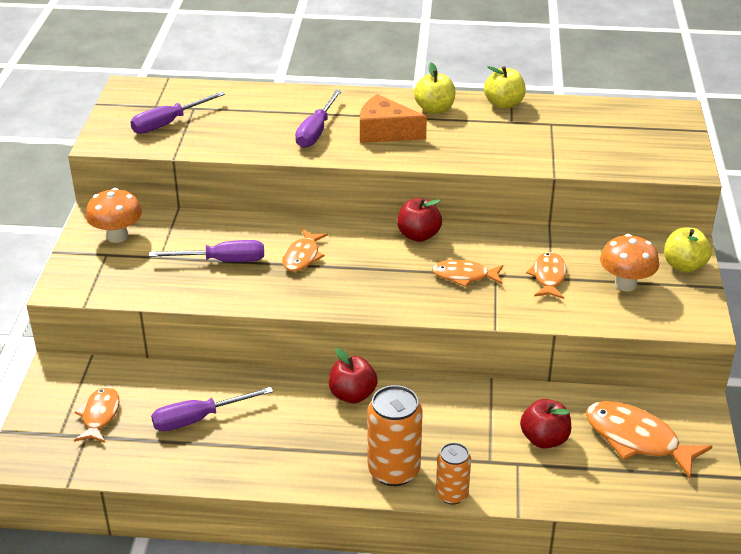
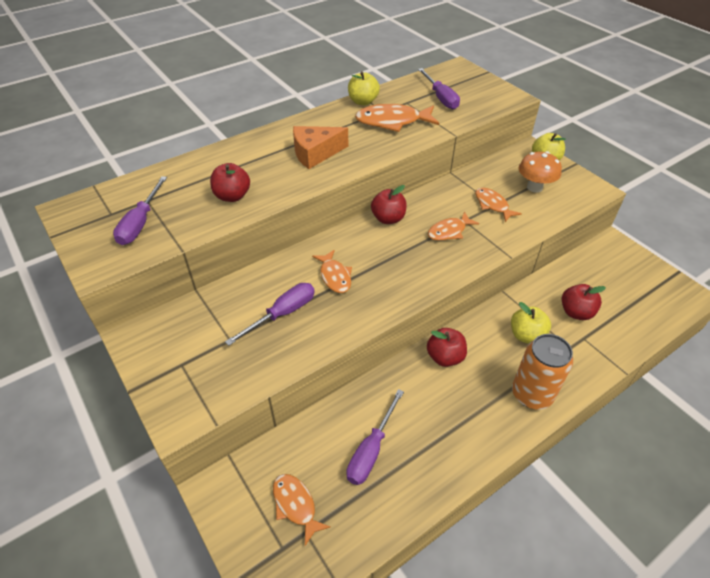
camera: 40 degrees left, 10 degrees up
(117, 236) = (172, 343): orange mushroom -> none
(264, 135) = (232, 196): none -> red apple
(316, 131) = (267, 175): purple screwdriver -> purple screwdriver (440, 98)
(434, 109) = (326, 123): yellow apple -> yellow apple (526, 335)
(452, 494) = (580, 386): orange can -> none
(636, 439) = (614, 281): orange fish -> orange fish (392, 122)

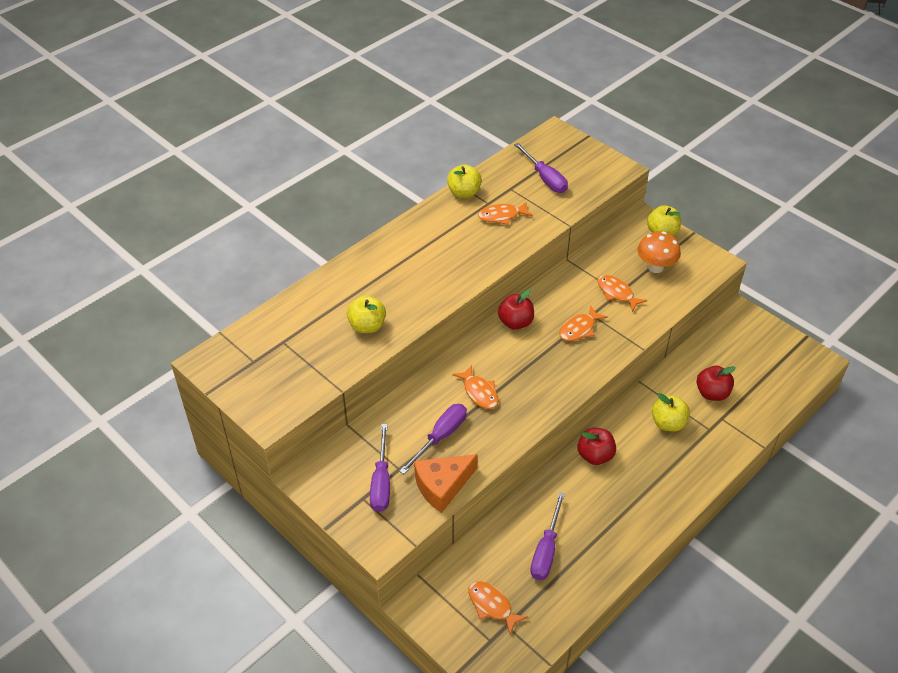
camera: 10 degrees left, 0 degrees up
(140, 223) = (288, 367): purple screwdriver -> purple screwdriver (381, 482)
(232, 196) = (367, 326): red apple -> yellow apple
(315, 153) = (433, 265): orange cheese -> orange cheese (442, 486)
(392, 122) = (502, 216): orange fish -> orange fish, size x0.62
(532, 394) = (680, 479): orange can -> none

